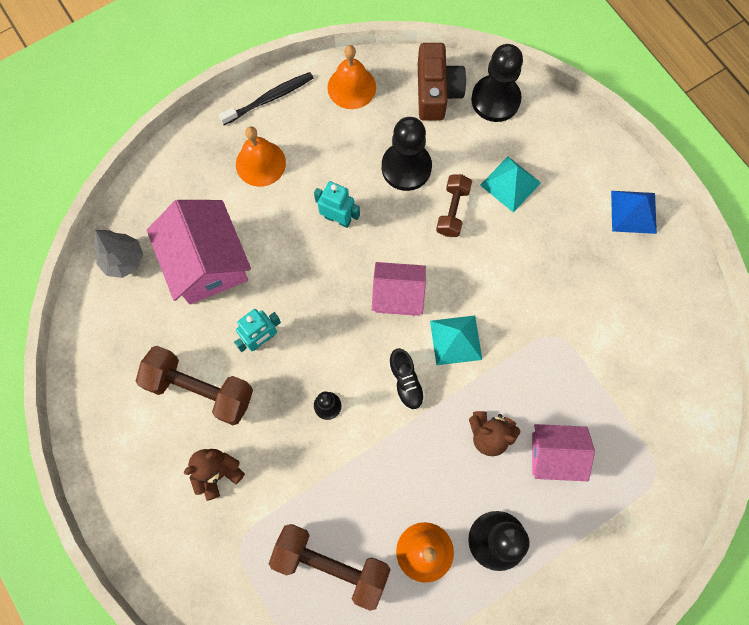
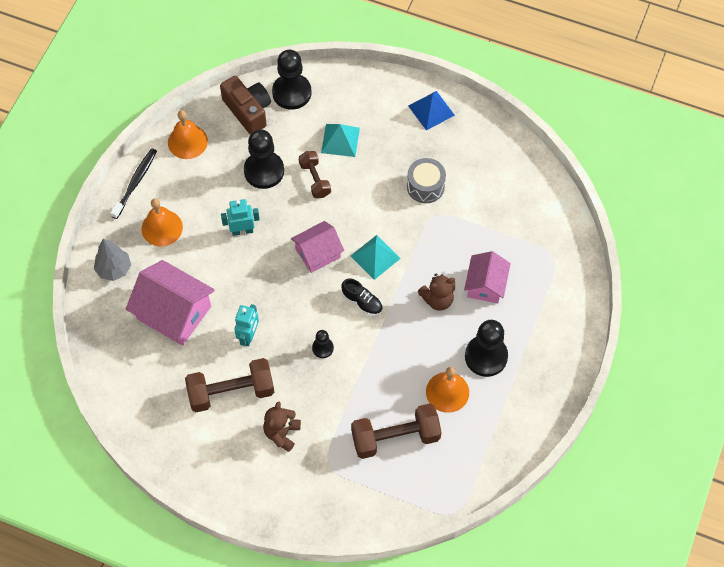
camera: 35 degrees left, 10 degrees down
(124, 260) = (115, 347): grey tree -> grey tree (114, 269)
(555, 454) = (485, 285): pink house -> pink house turned 45 degrees counterclockwise
(567, 295) = (425, 186): none -> grey drum

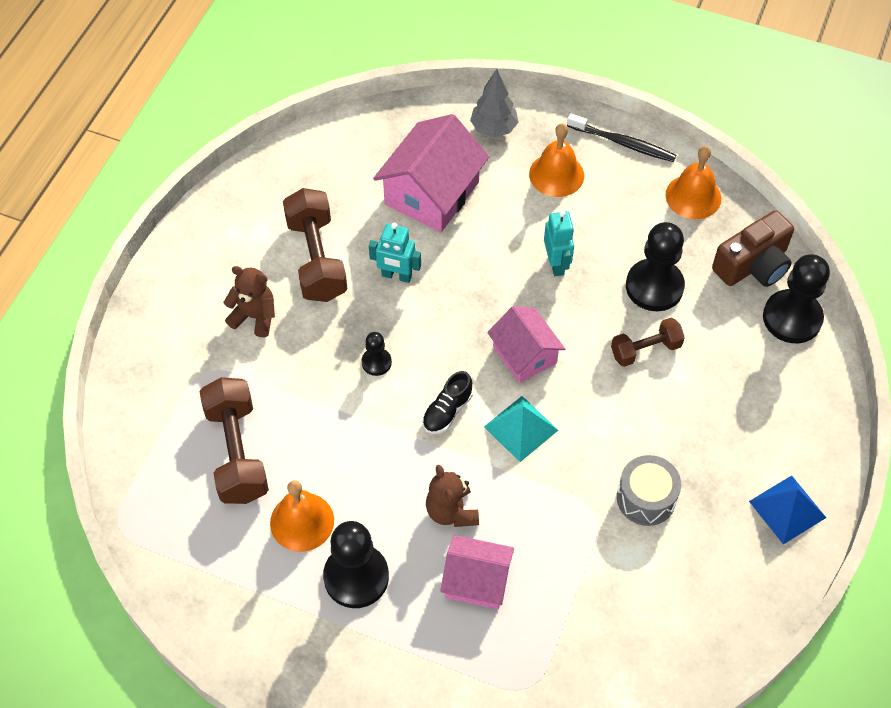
camera: 90 degrees right, 5 degrees down
(340, 140) = (717, 382): turquoise pyramid -> none

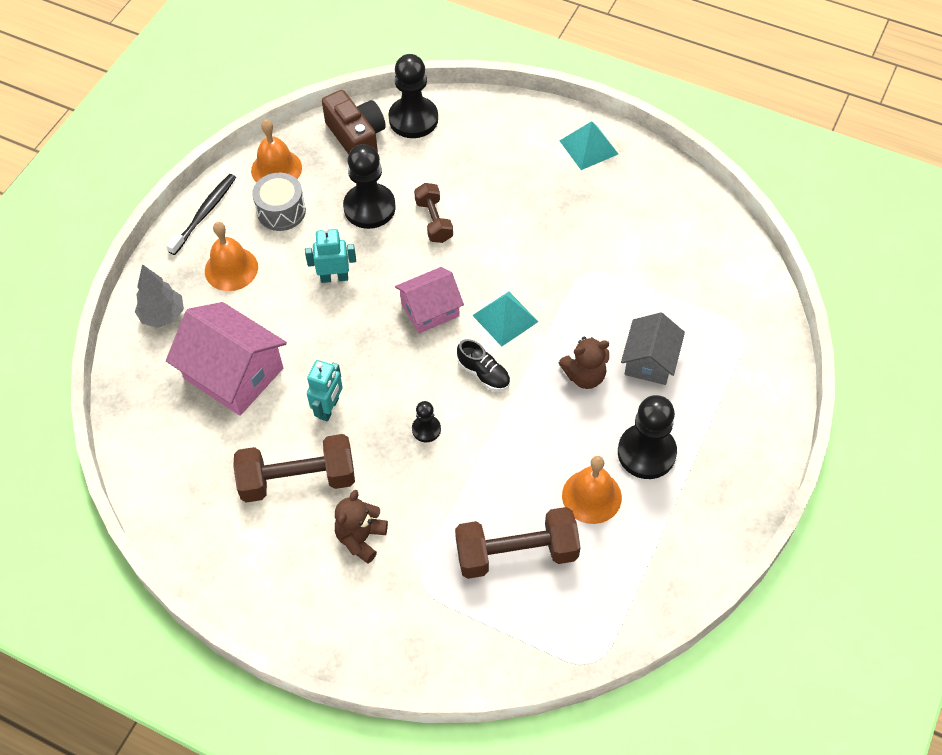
camera: 85 degrees left, 0 degrees up
(476, 581) = (650, 361): pink house -> grey house
(646, 498) = (576, 236): grey drum -> grey drum (281, 211)
(787, 509) = (589, 147): blue pyramid -> turquoise pyramid

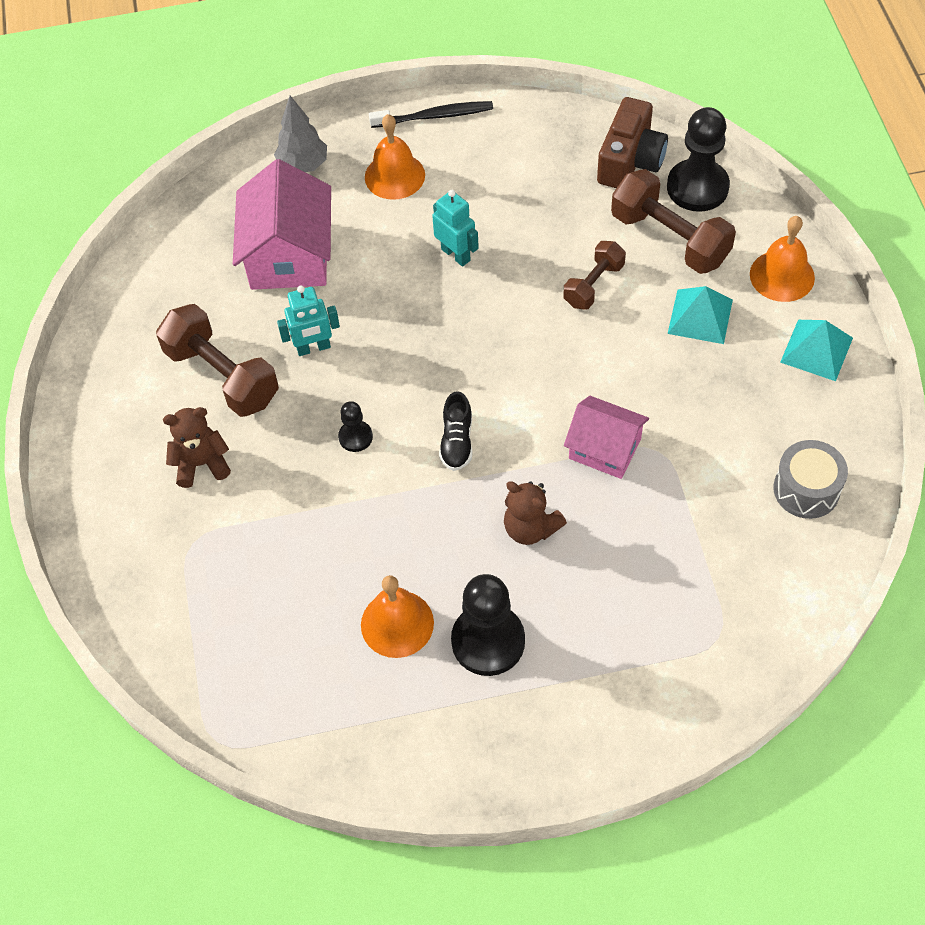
camera: 55 degrees right, 0 degrees up
(276, 169) = (533, 130): orange bell -> orange bell (782, 276)
(281, 211) = (490, 166): grey drum -> grey drum (806, 489)
(369, 208) = (559, 226): black pawn -> none
(430, 310) = (489, 351): pink house -> pink house (604, 448)
(505, 318) = (536, 417): turquoise pyramid -> turquoise pyramid (700, 316)
(516, 553) = (283, 599): brown dumbbell -> brown dumbbell (669, 239)
(650, 361) = (601, 575): grey house -> none

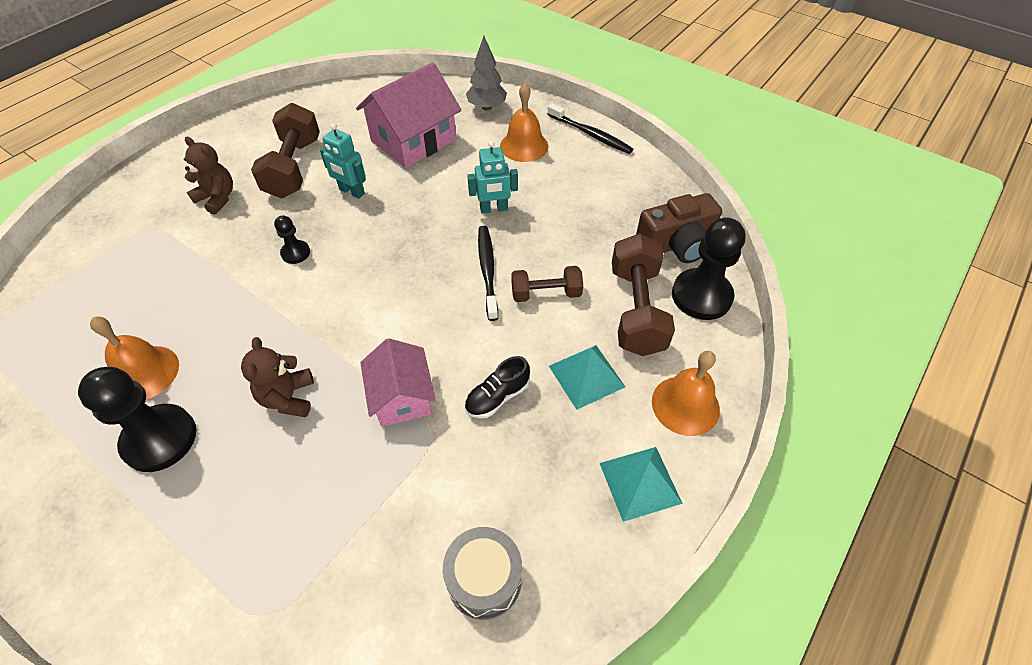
camera: 45 degrees right, 5 degrees down
(456, 254) = (493, 209): turquoise robot -> turquoise robot turned 75 degrees clockwise
(457, 442) = (335, 306): black shoe -> black shoe (497, 397)
(527, 307) = (487, 270): none -> black toothbrush

